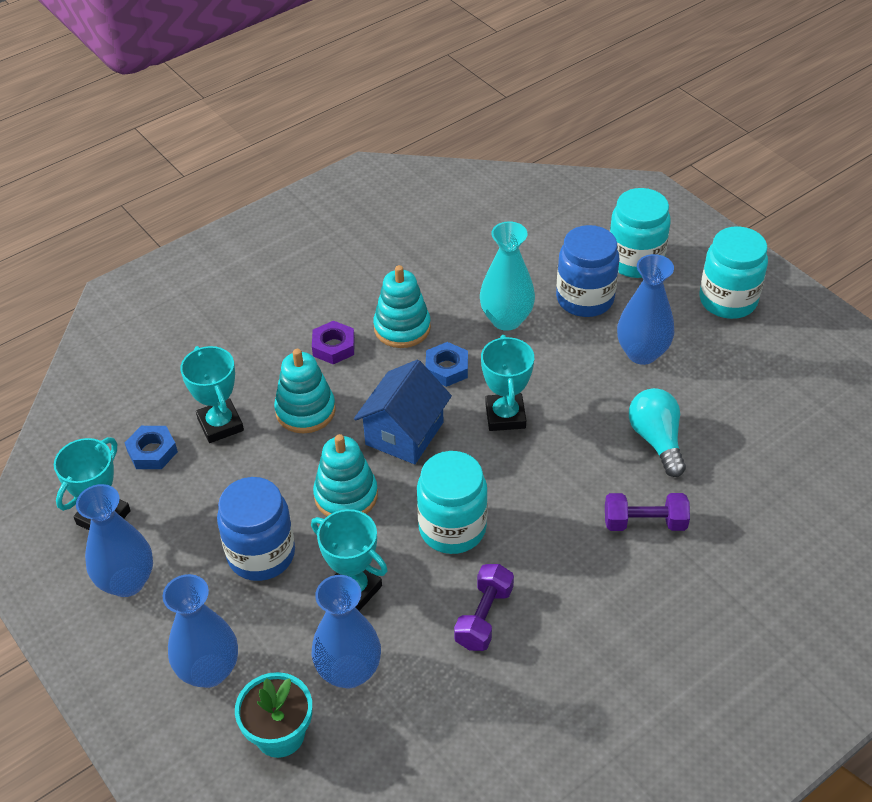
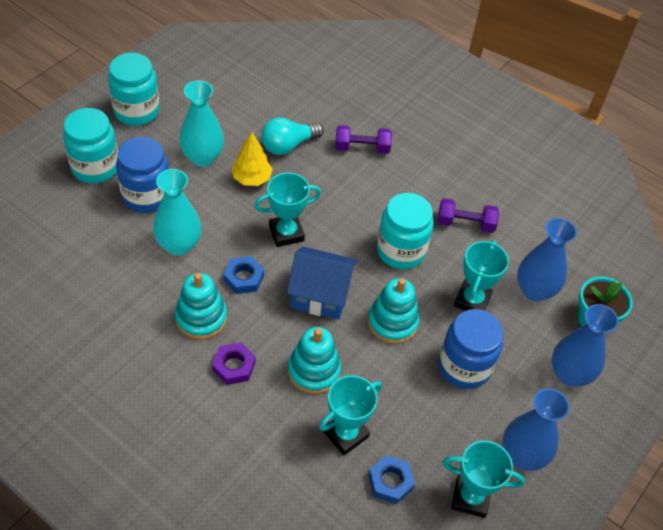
camera: 110 degrees left, 5 degrees up
(600, 395) = (251, 178): none -> yellow tree
(642, 353) = (202, 157): blue vase -> turquoise vase
(644, 522) = (362, 148): purple dumbbell -> purple dumbbell turned 75 degrees counterclockwise

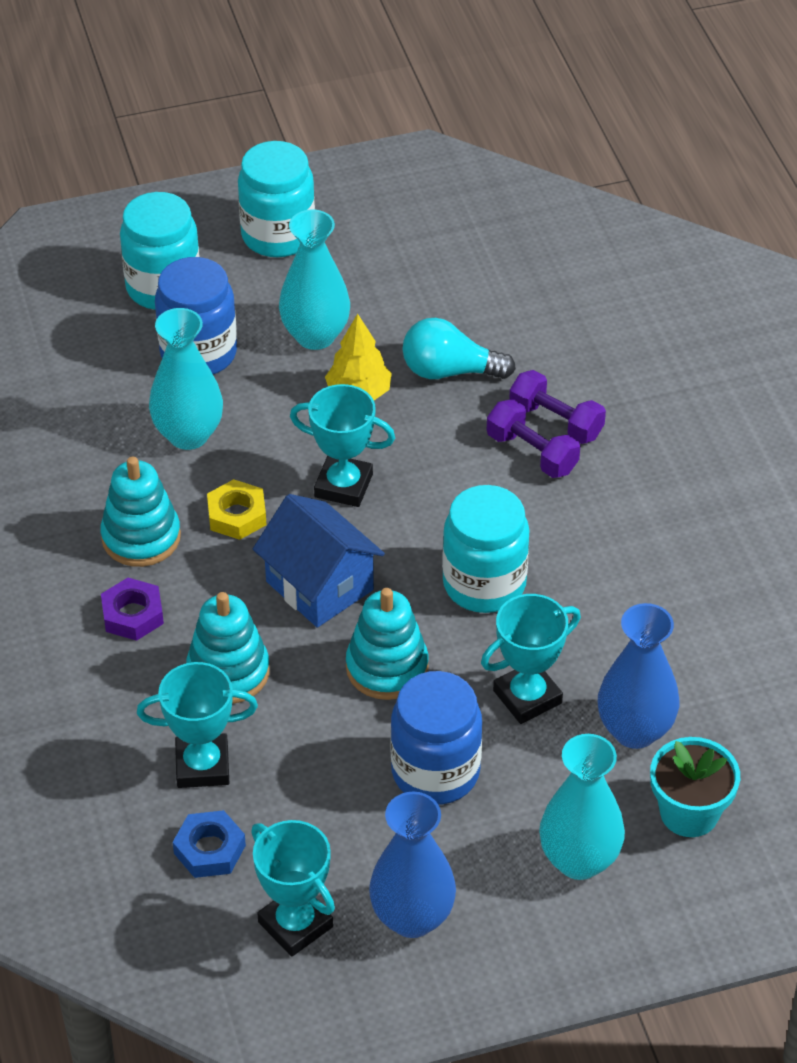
camera: 40 degrees right, 5 degrees down
(243, 278) = (237, 515): blue nut -> yellow nut
(465, 224) = (616, 593): purple dumbbell -> purple dumbbell (532, 453)
(569, 374) = (579, 860): blue vase -> turquoise vase

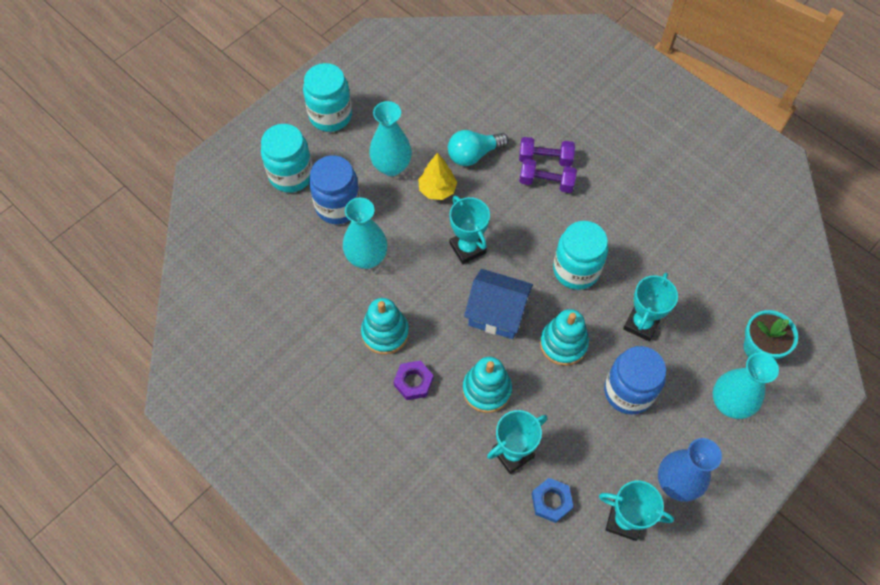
camera: 30 degrees left, 15 degrees up
(237, 515) = (425, 293): yellow nut -> none
(343, 485) = (467, 248): turquoise trophy -> turquoise trophy turned 75 degrees clockwise
(635, 730) = (703, 315): blue vase -> none

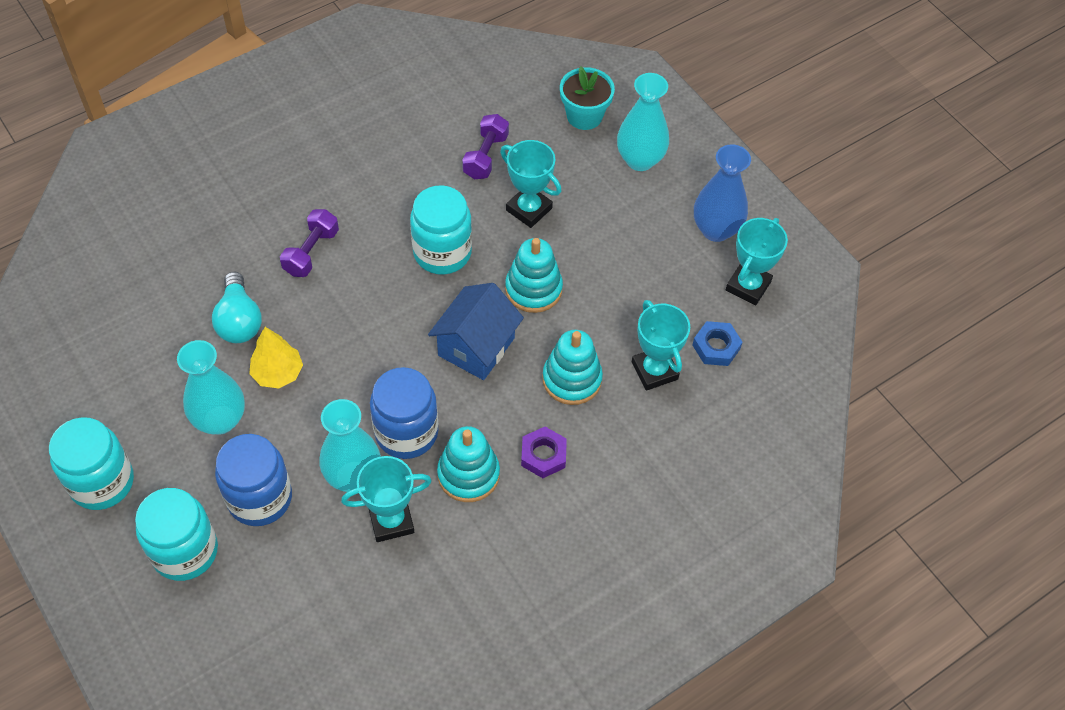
camera: 80 degrees left, 5 degrees down
(467, 248) = (376, 357): turquoise trophy -> turquoise trophy (391, 520)
(545, 159) = (276, 245): purple dumbbell -> purple dumbbell (486, 156)
(628, 391) = (606, 243): blue jar -> blue jar (406, 432)

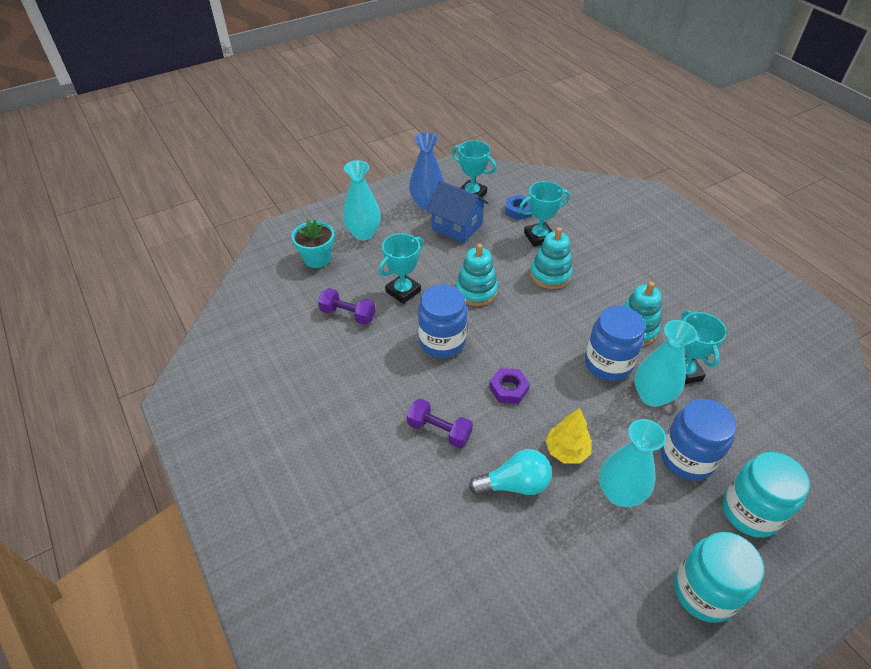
camera: 85 degrees left, 10 degrees down
(442, 252) = (442, 342): turquoise jar -> blue jar
(476, 347) = (528, 323): blue house -> blue house (457, 227)
(543, 455) = (612, 291): purple nut -> purple nut (508, 389)

